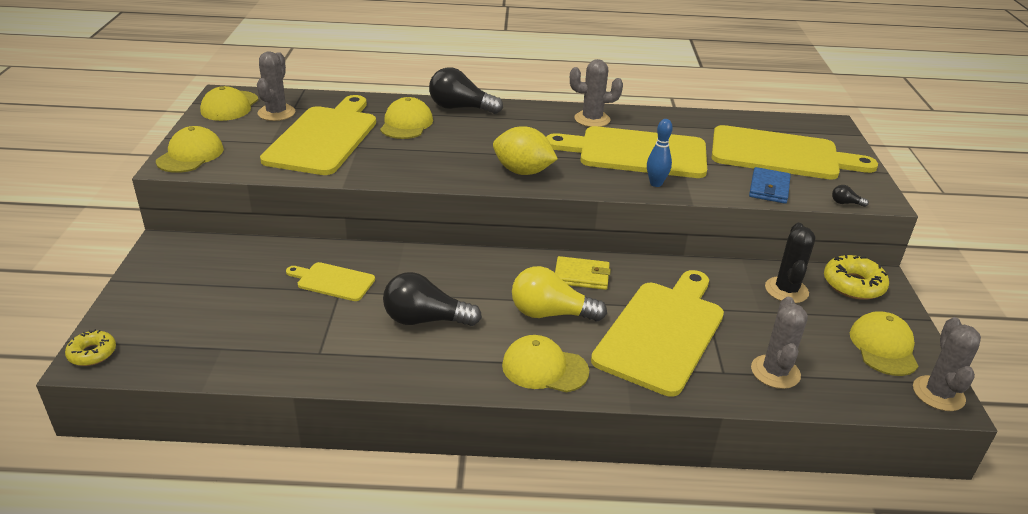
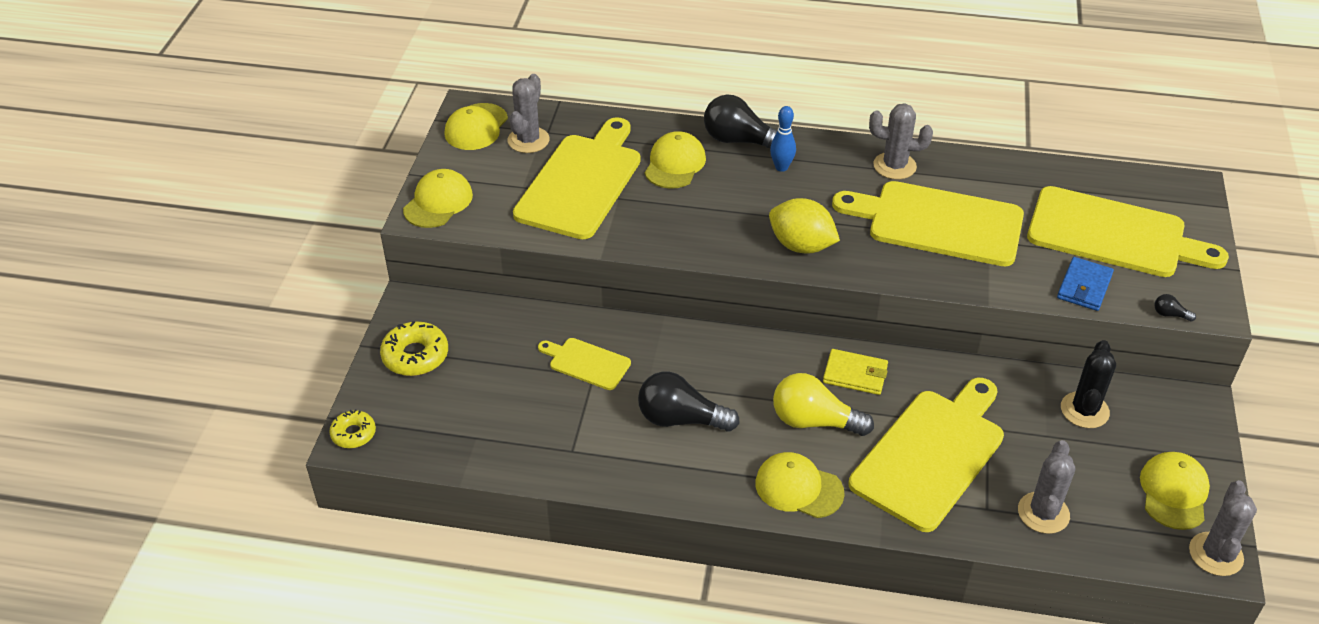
camera: 10 degrees right, 10 degrees up
(656, 183) = (951, 272): blue bowling pin -> blue bowling pin (781, 167)
(853, 285) = (1165, 408): yellow donut -> yellow donut (415, 356)

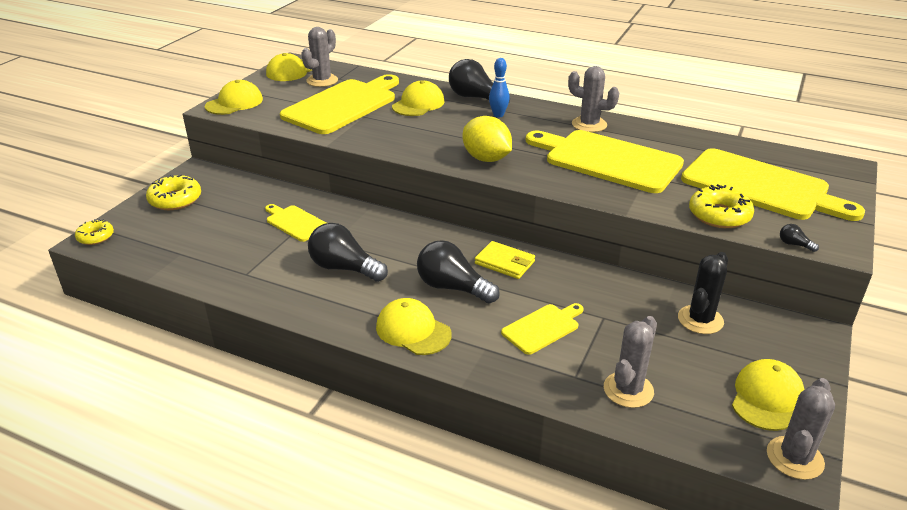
camera: 15 degrees right, 10 degrees down
(814, 421) = (452, 287): yellow light bulb -> black light bulb
(931, 455) = (543, 328): yellow cutting board -> yellow cutting board, size x0.49
(1084, 287) = (719, 215): blue wallet -> yellow donut

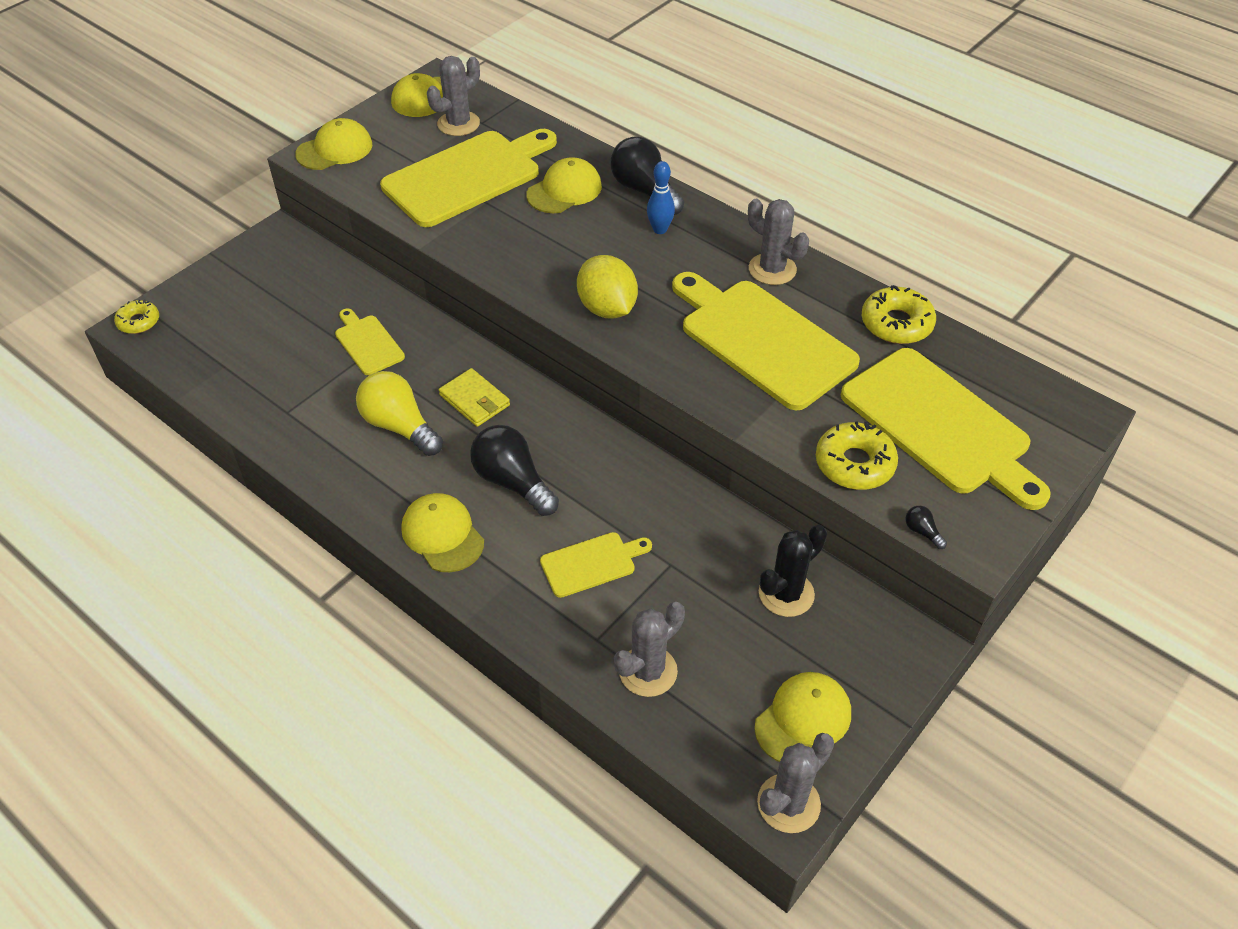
camera: 15 degrees right, 15 degrees up
(175, 199) = (241, 279): yellow donut -> yellow donut (896, 324)
(344, 268) = (399, 426): black light bulb -> yellow light bulb
(505, 262) = (591, 457): yellow wallet -> yellow wallet (474, 400)

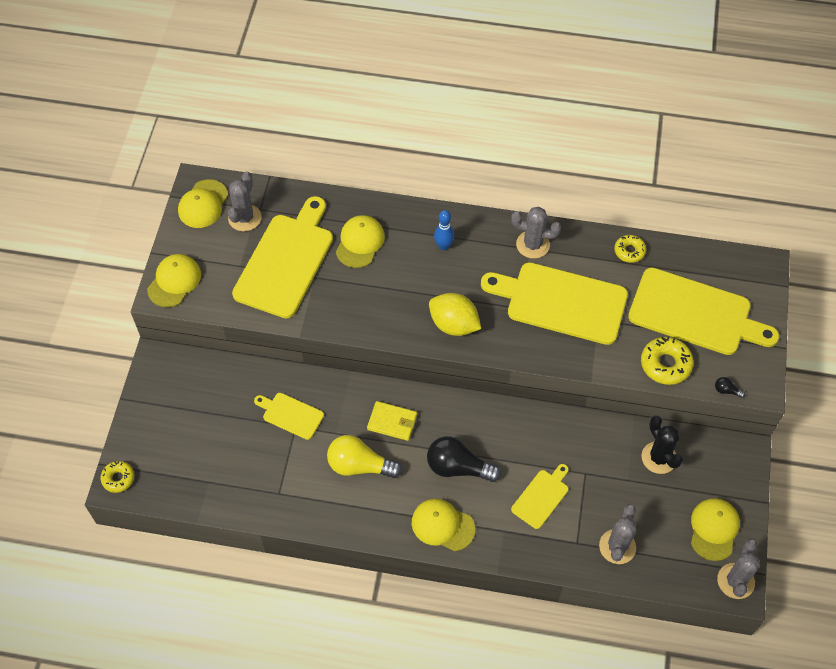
camera: 30 degrees left, 10 degrees up
(644, 191) = (412, 218): black light bulb -> none
(786, 594) = (659, 458): black cactus -> black cactus turned 45 degrees counterclockwise
(896, 324) = (629, 251): yellow donut -> yellow donut, size x0.64

